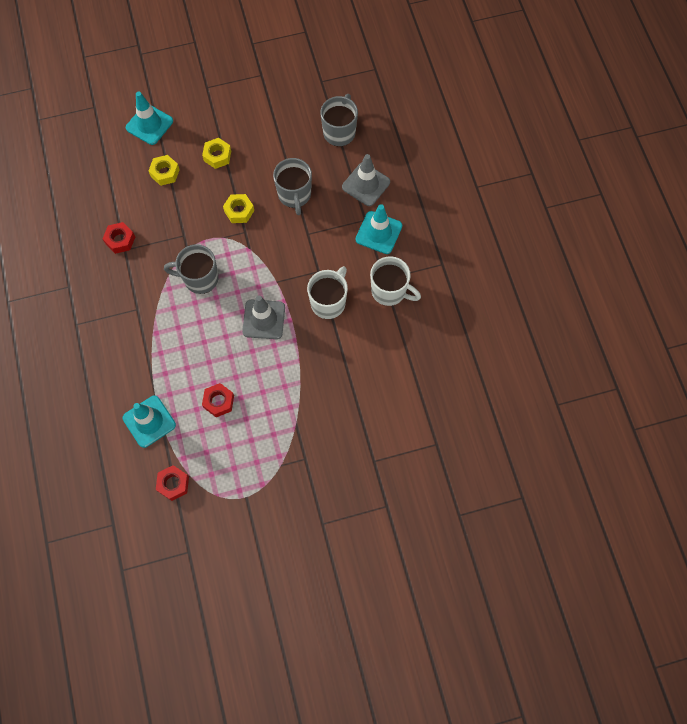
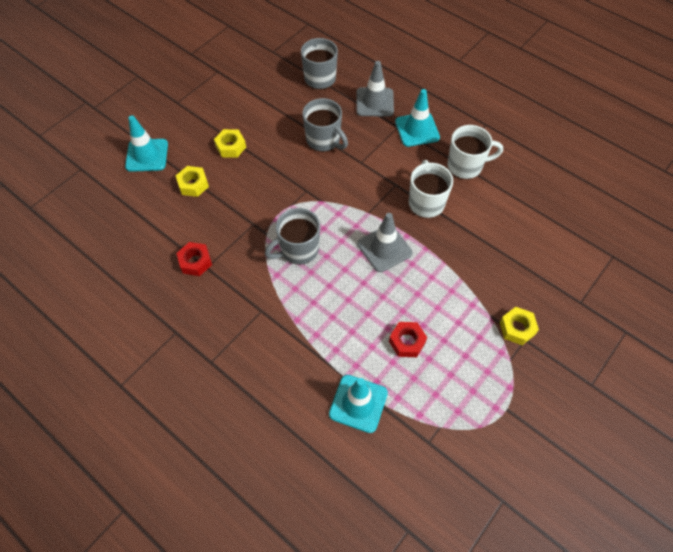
camera: 35 degrees left, 10 degrees down
(173, 484) = (431, 446): red nut -> none
(239, 211) = (287, 177): yellow nut -> yellow nut (517, 328)

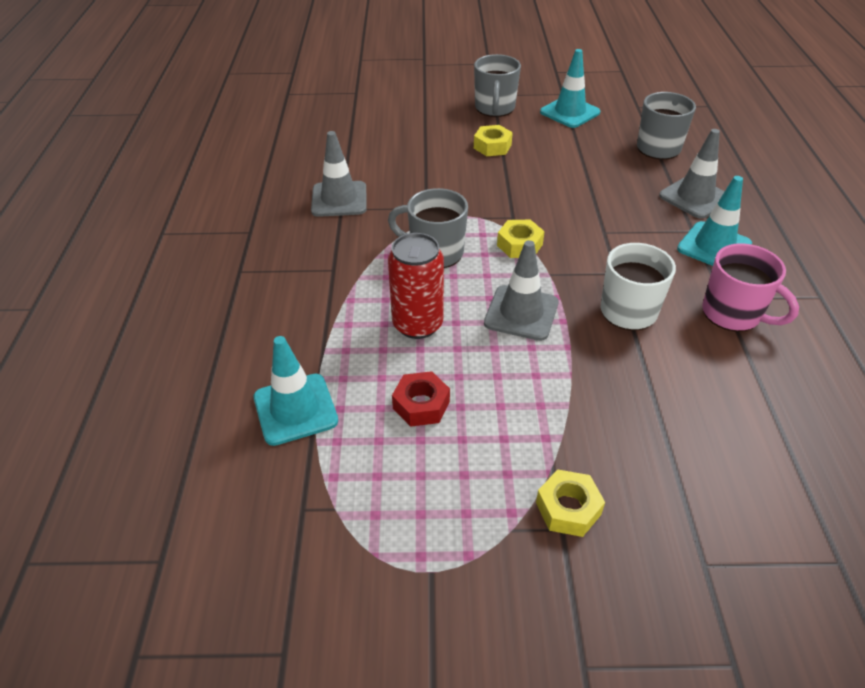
camera: 50 degrees right, 15 degrees down
(147, 155) = (415, 112): turquoise traffic cone -> turquoise traffic cone (570, 112)
(193, 184) = (420, 151): yellow nut -> yellow nut (519, 245)
(195, 262) = (339, 199): red nut -> grey traffic cone
(324, 140) = (590, 193): grey mug -> grey mug (494, 108)
(348, 301) = (417, 324): none -> red can
(466, 166) = (733, 314): white mug -> pink mug

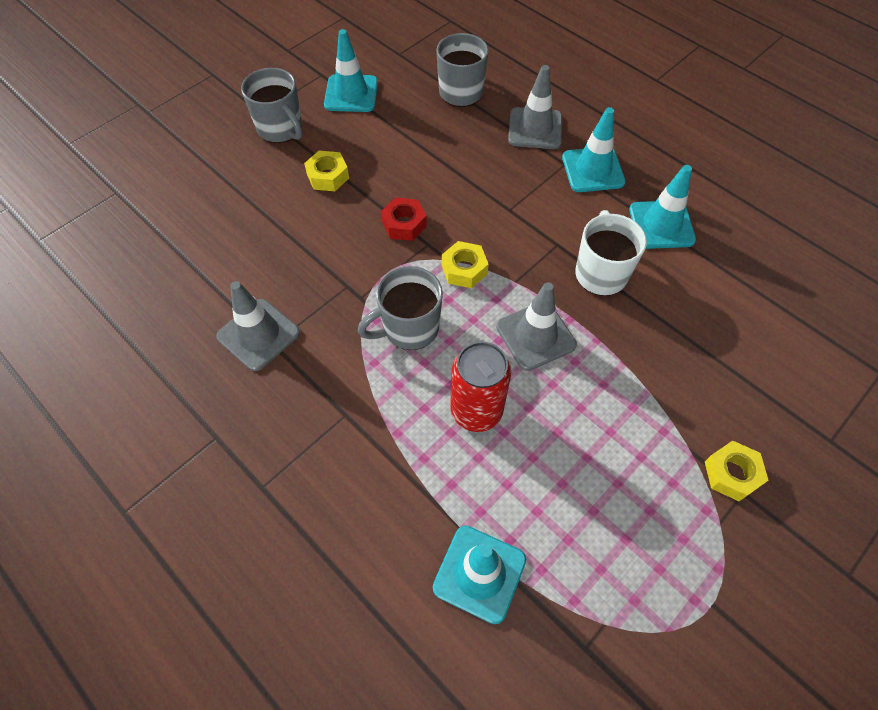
camera: 45 degrees left, 15 degrees up
(421, 405) = (561, 481): red nut -> red nut (404, 224)
(733, 314) = (661, 225): pink mug -> turquoise traffic cone

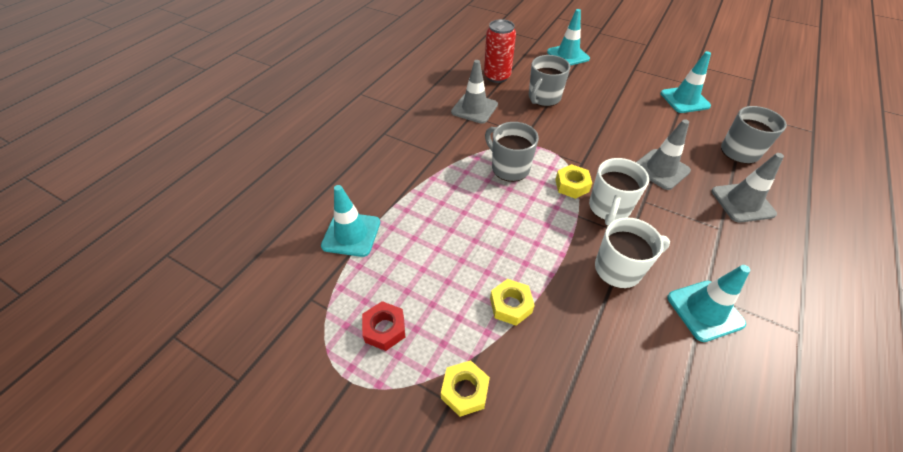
camera: 75 degrees right, 10 degrees down
(281, 129) = (627, 79): grey mug -> grey mug (543, 98)
(328, 176) = (605, 106): yellow nut -> yellow nut (510, 305)
(404, 224) = (590, 148): red nut -> red nut (384, 329)
(476, 411) = (462, 212): red can -> red can (497, 76)
(512, 247) = (609, 208): none -> white mug
(535, 336) = (536, 235): grey traffic cone -> grey traffic cone (660, 169)
(593, 170) = (729, 249): turquoise traffic cone -> turquoise traffic cone (568, 55)

